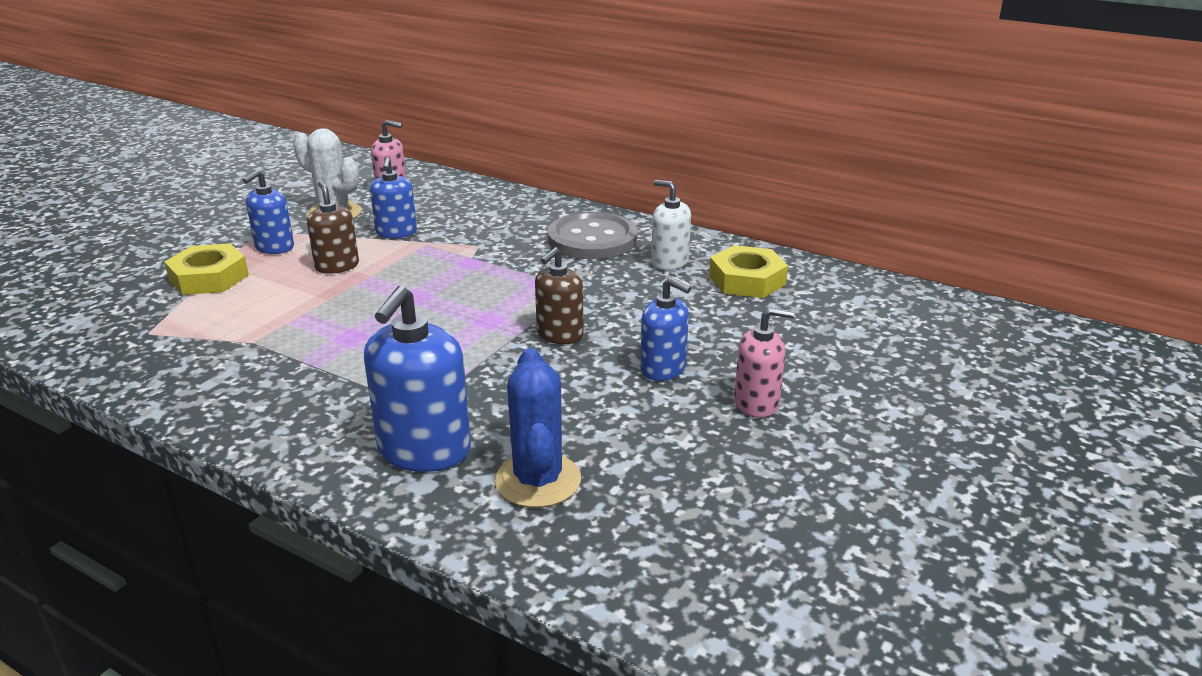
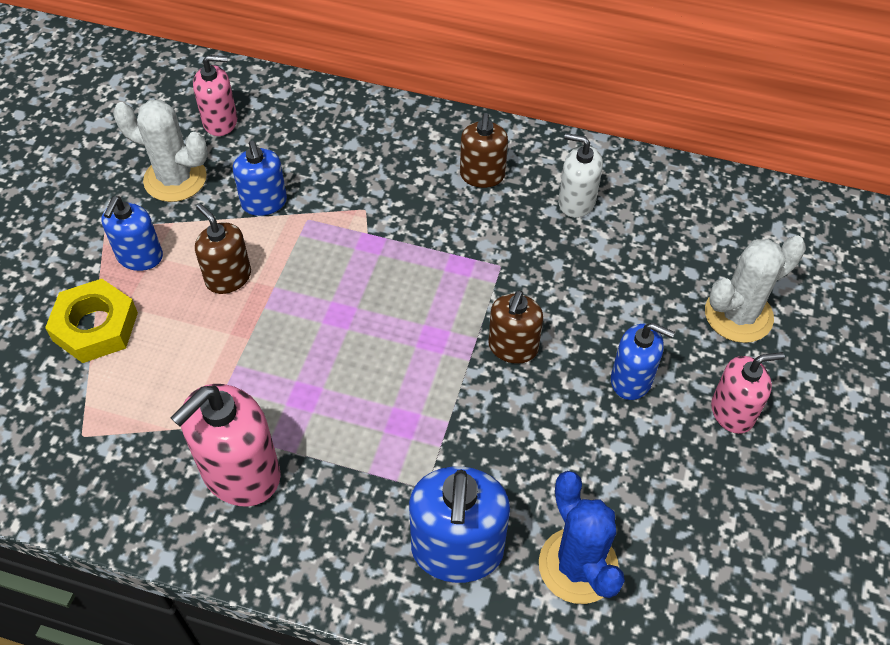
camera: 15 degrees left, 25 degrees up
(261, 372) = (240, 473): none -> pink soap dispenser
(592, 239) = (482, 175): grey button -> brown soap dispenser
(747, 280) = (663, 219): yellow nut -> none
(793, 344) = (738, 315): none -> white cactus

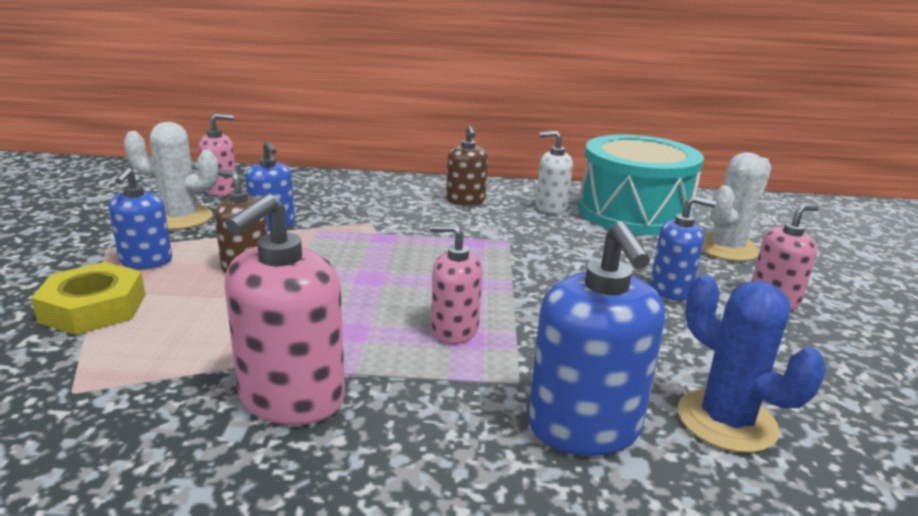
camera: 15 degrees left, 30 degrees down
(394, 409) = (454, 330): none -> pink soap dispenser
(513, 347) = (549, 281): brown soap dispenser -> none
(669, 225) = (633, 212): none -> turquoise drum

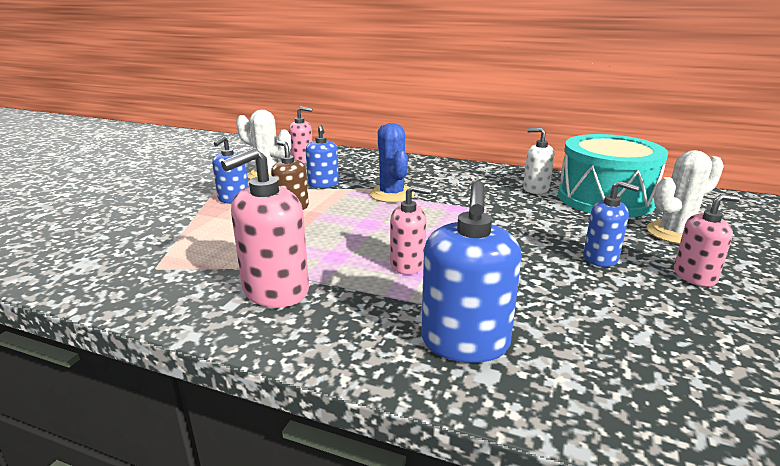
camera: 20 degrees right, 0 degrees up
(93, 308) = (190, 223): yellow nut -> none
(454, 330) = (407, 265): pink soap dispenser -> pink soap dispenser turned 150 degrees clockwise
(465, 201) = (469, 179): brown soap dispenser -> none
(726, 421) = (586, 358): blue cactus -> blue cactus (392, 194)

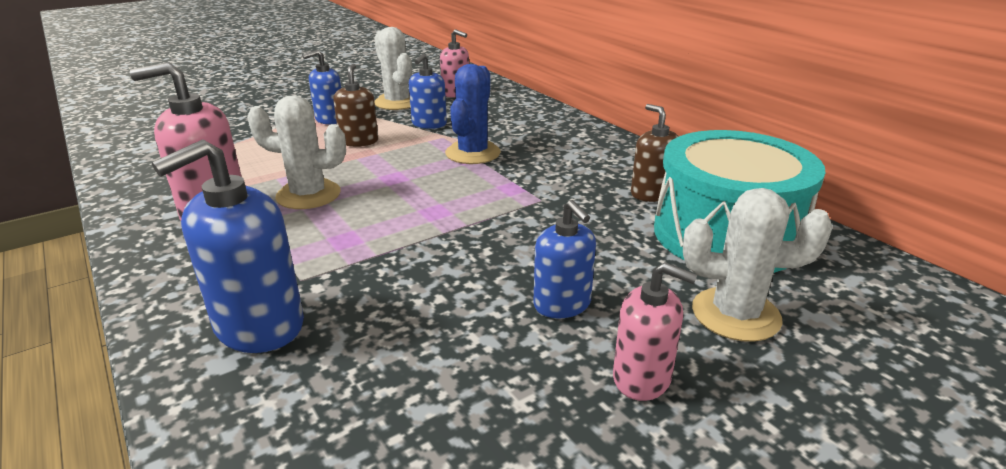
camera: 35 degrees right, 5 degrees up
(326, 253) = (308, 195): none -> white cactus
(407, 265) = (352, 231): pink soap dispenser -> none
(535, 189) = (651, 194): white soap dispenser -> brown soap dispenser

